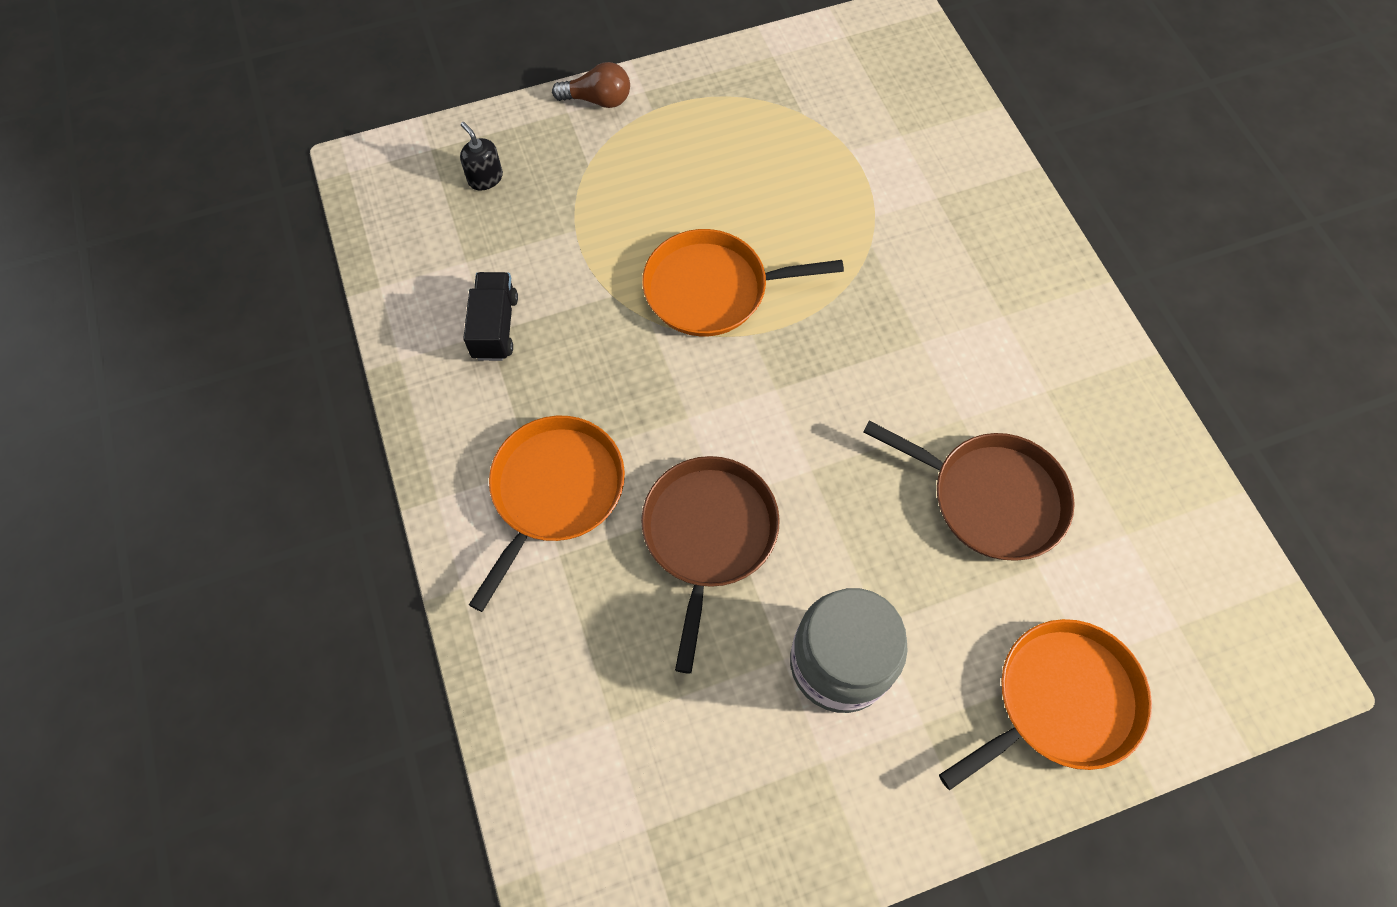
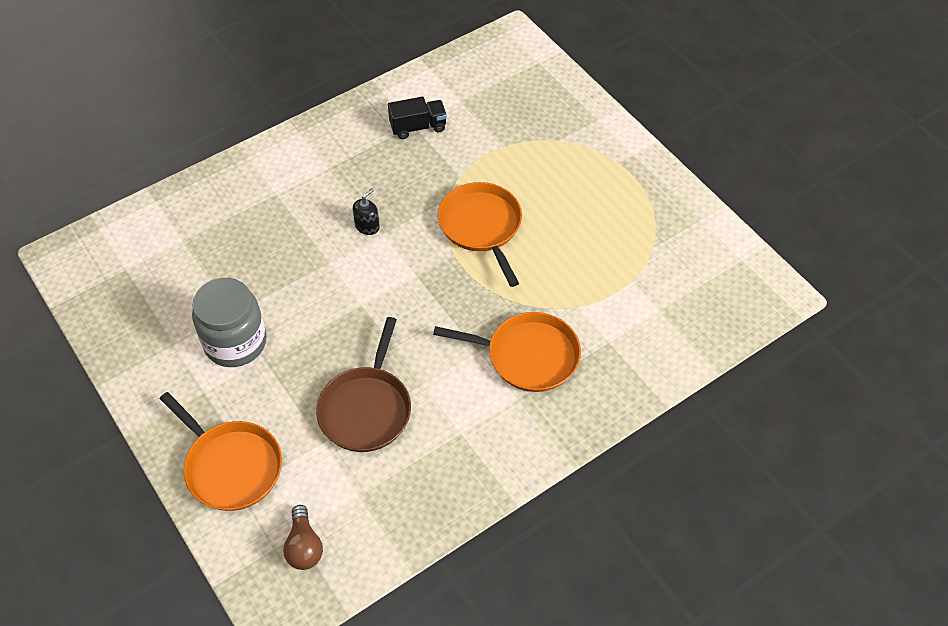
camera: 75 degrees right, 10 degrees down
(485, 178) = (526, 93): black soap dispenser -> black soap dispenser (367, 226)
(554, 492) = (315, 182): orange pan -> orange pan (527, 356)
(598, 100) = (614, 132): brown light bulb -> brown light bulb (304, 546)
(708, 535) = (304, 261): brown pan -> none

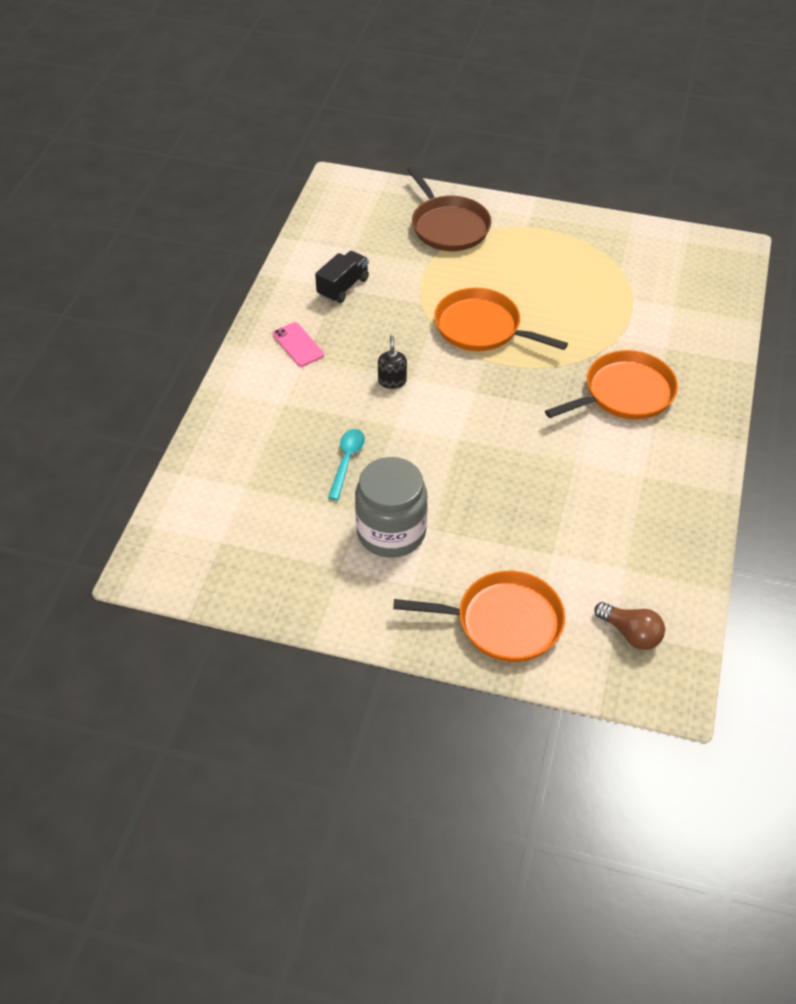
camera: 40 degrees left, 5 degrees down
(267, 267) = (347, 461): none -> turquoise spoon
(335, 154) = (298, 345): none -> pink phone
(366, 408) = (555, 507): brown pan -> brown pan (448, 226)

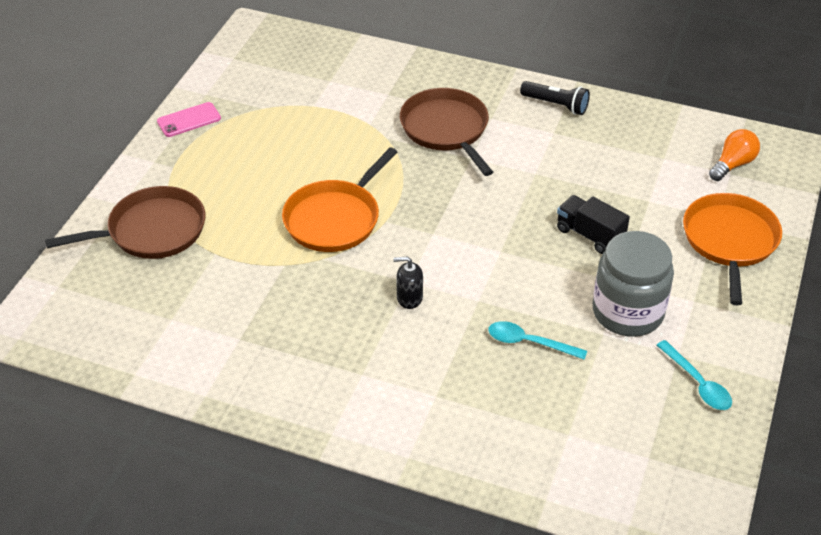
camera: 85 degrees left, 5 degrees down
(298, 345) = (336, 380): pink phone -> pink phone (189, 120)
(306, 582) = (697, 383): none -> turquoise spoon
(343, 287) = (239, 333): black truck -> black truck (590, 235)
(624, 393) = (446, 129): orange pan -> brown pan
(631, 633) = (732, 164): brown light bulb -> orange light bulb
(690, 477) = (556, 105): none -> black flashlight

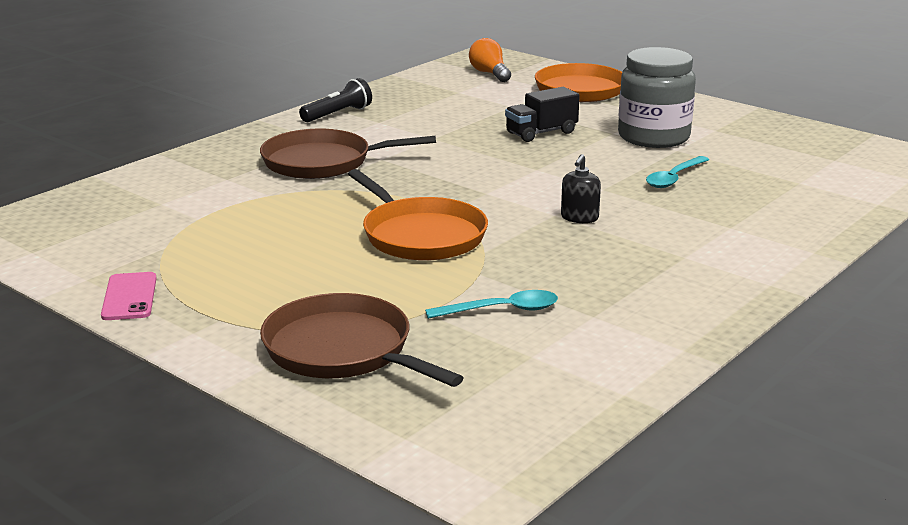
camera: 70 degrees left, 20 degrees down
(151, 231) = (343, 350): brown pan -> brown pan turned 45 degrees counterclockwise
(697, 383) = (752, 130): turquoise spoon -> turquoise spoon (501, 310)

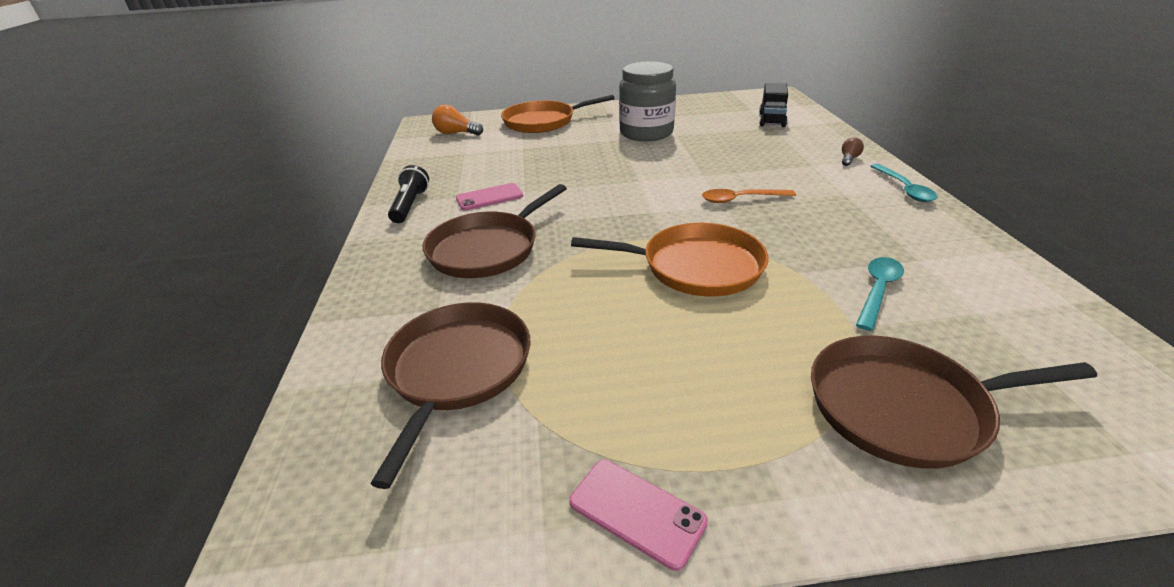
camera: 45 degrees left, 10 degrees up
(176, 209) = (457, 370): none -> brown pan
(399, 131) = (489, 197): none -> pink phone
(541, 133) = (582, 157): black truck -> black truck (772, 120)
(579, 218) = (741, 199): black soap dispenser -> orange spoon
(674, 178) = (717, 151): turquoise spoon -> turquoise spoon (904, 189)
(786, 239) = (849, 159): none -> brown light bulb

